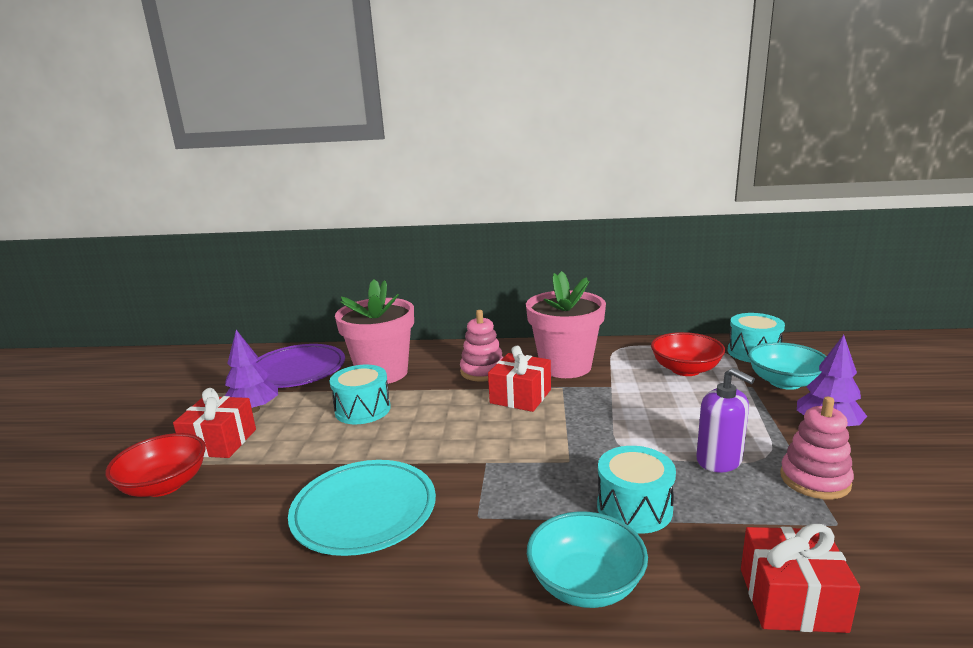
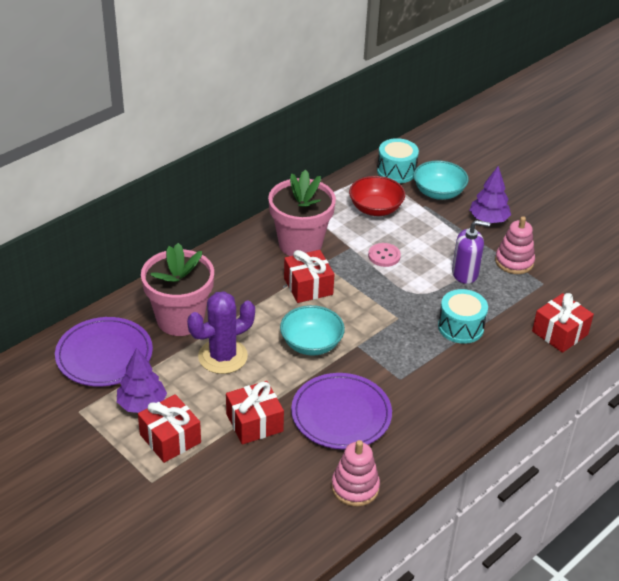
camera: 50 degrees left, 20 degrees up
(164, 485) = (196, 483): red bowl -> none
(289, 469) = (254, 423): none -> red gift
(362, 409) = (223, 356): turquoise drum -> purple cactus
(364, 511) = (341, 414): turquoise plate -> purple plate
(482, 371) = (251, 278): pink stacking toy -> pink stacking toy (355, 487)
(586, 584) = (486, 378): turquoise bowl -> turquoise bowl (311, 344)
(637, 406) = (384, 256): none -> pink button

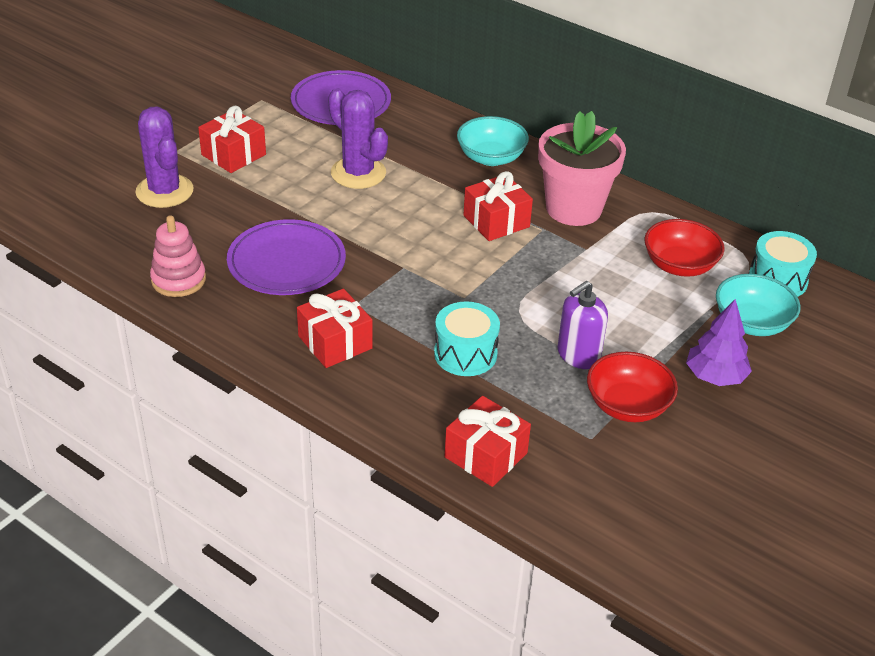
camera: 80 degrees right, 0 degrees up
(142, 404) = (277, 133): purple tree -> none
(180, 319) = (408, 140): pink flower pot -> none
(218, 493) = (164, 191): none -> purple cactus
(254, 423) = (263, 203): red gift -> red gift (335, 342)
(311, 344) = (396, 232): turquoise bowl -> turquoise bowl (491, 158)
(384, 256) = (582, 278): pink button -> none
(465, 273) = (578, 355): purple soap dispenser -> purple soap dispenser turned 60 degrees clockwise
(514, 262) = (627, 405): pink stacking toy -> red bowl

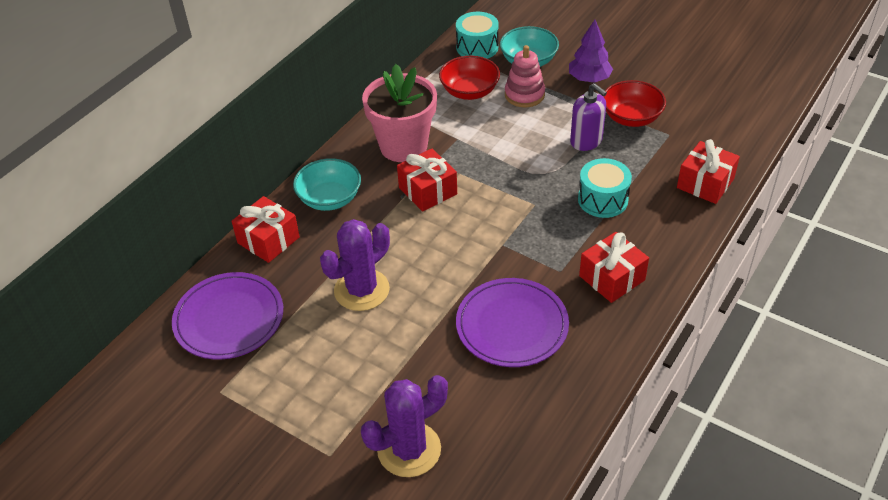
camera: 90 degrees left, 5 degrees up
(178, 280) = (555, 405): pink stacking toy -> pink stacking toy (524, 95)
(233, 155) = (334, 398): red gift -> red gift (268, 240)

